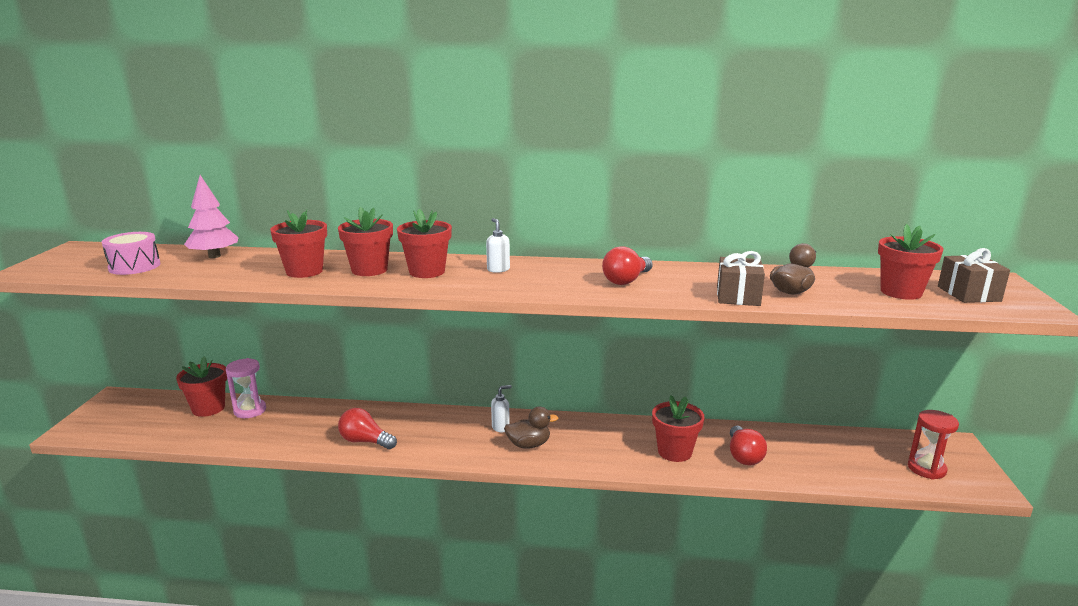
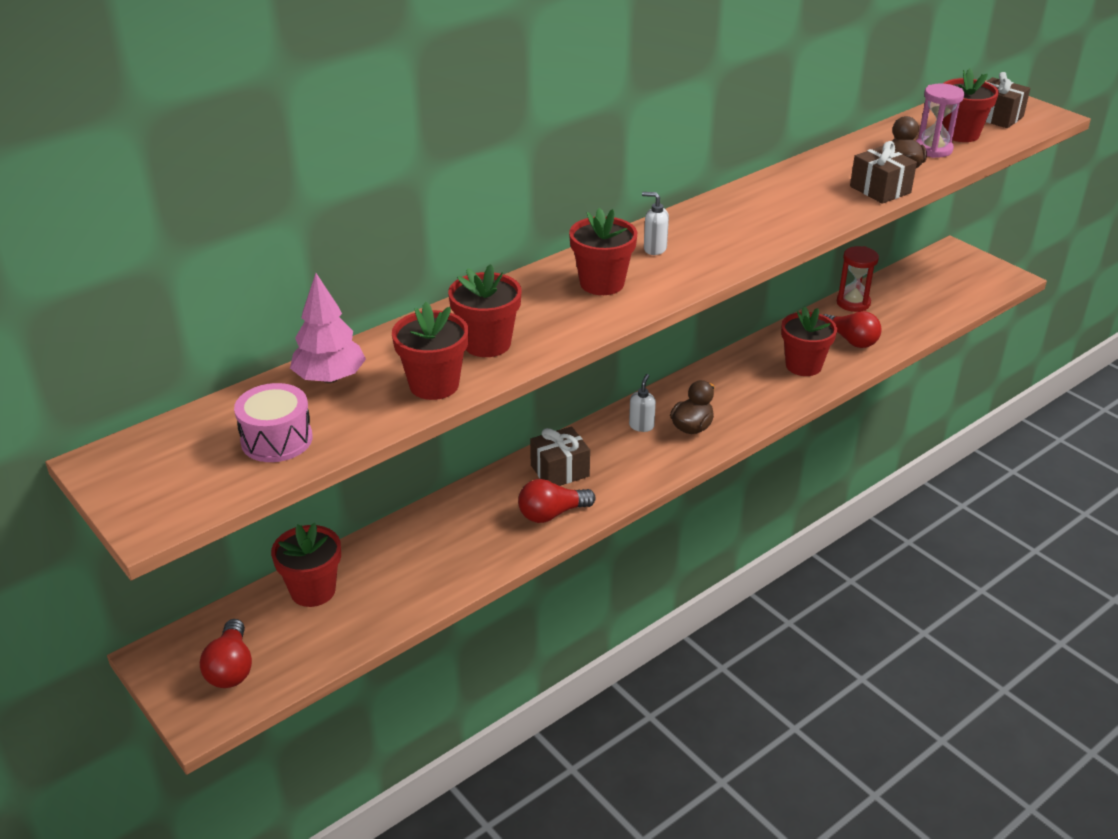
camera: 45 degrees left, 15 degrees up
(250, 410) = (367, 562): pink hourglass -> pink hourglass (933, 149)
(369, 270) = (545, 309): red flower pot -> red flower pot (434, 385)
(412, 424) = (560, 471): none -> brown gift
(626, 280) = (777, 211): red light bulb -> red light bulb (231, 668)
(926, 469) = (964, 283): red hourglass -> red hourglass (853, 303)

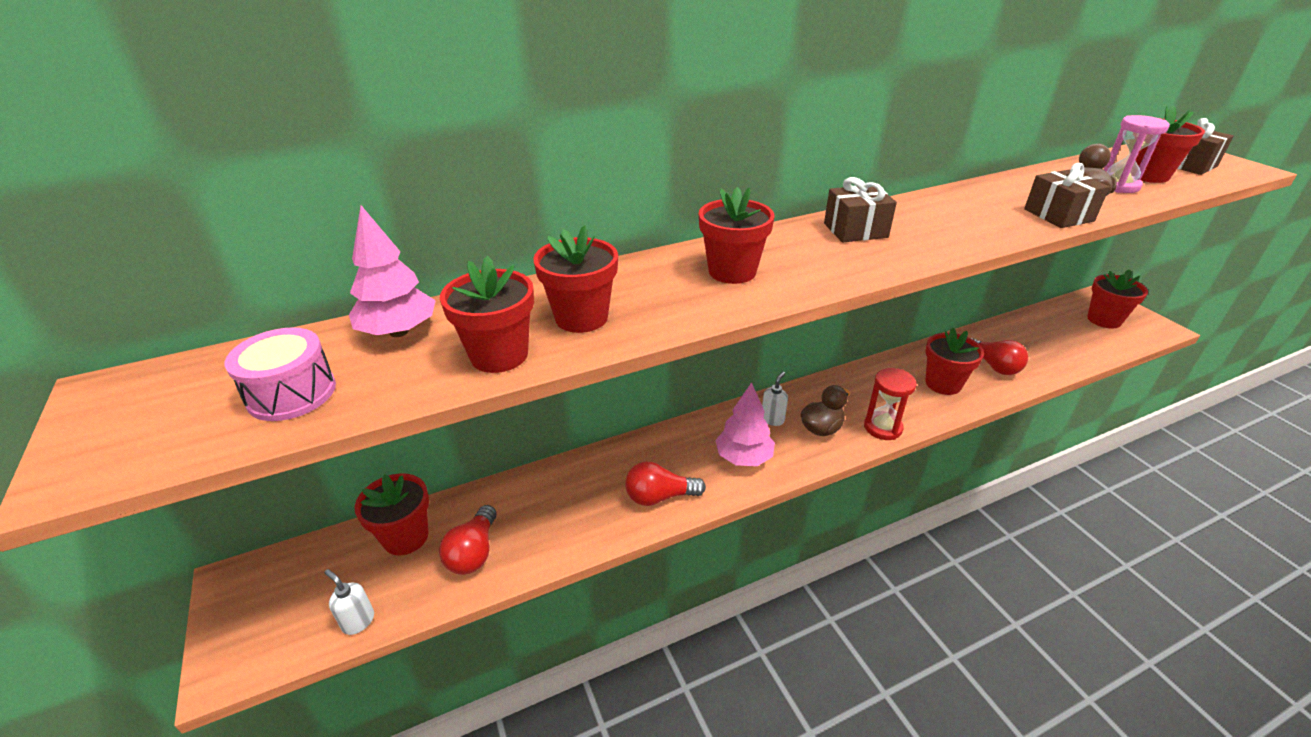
camera: 15 degrees right, 0 degrees up
(231, 668) = (286, 611): red light bulb -> red light bulb (474, 553)
(560, 471) = (682, 452): brown gift -> brown gift (855, 230)
(622, 466) = (743, 457): none -> pink tree
(654, 249) = (800, 245): white soap dispenser -> white soap dispenser (358, 621)
(853, 303) = (999, 332): red hourglass -> red hourglass (882, 427)
(956, 276) = (1104, 320): none -> red flower pot

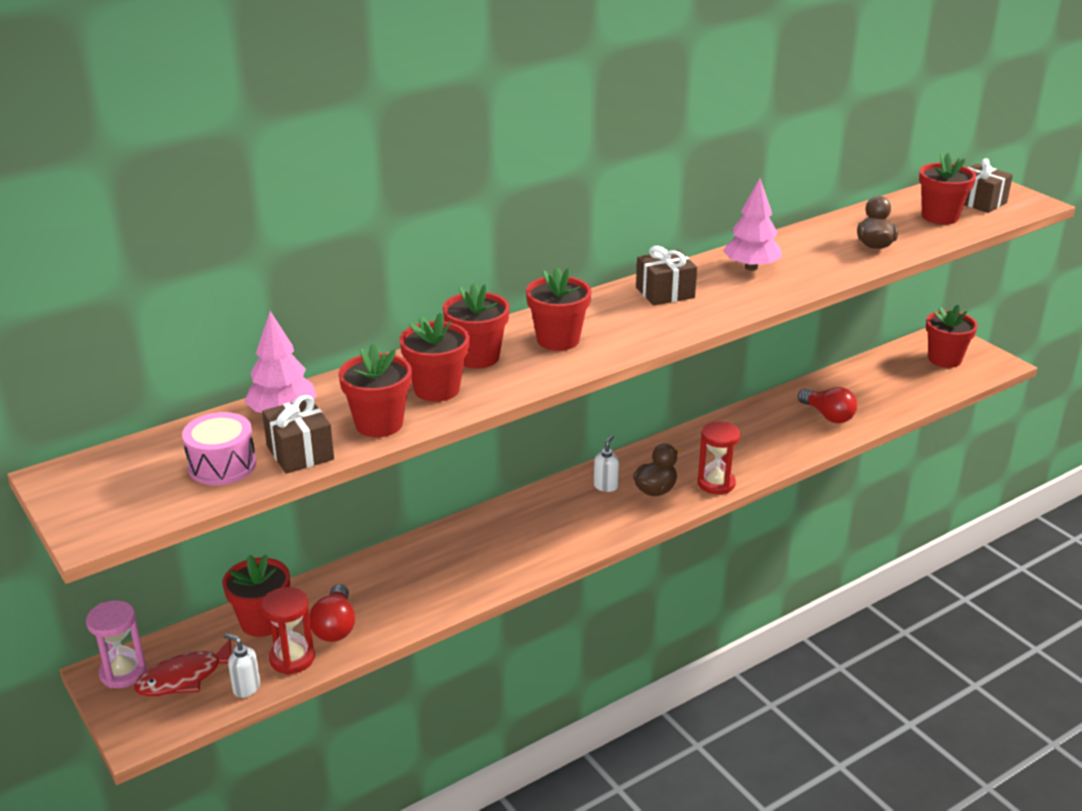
camera: 10 degrees left, 5 degrees down
(304, 598) = (185, 677): none -> red fish
(418, 588) = (292, 658): none -> red hourglass
(659, 497) = (504, 564): red light bulb -> none
(743, 457) = (581, 523): pink tree -> pink tree (751, 267)
(943, 384) = (776, 437): red flower pot -> red flower pot (477, 357)
(1058, 215) = (848, 265): brown gift -> brown gift (300, 452)
(1117, 186) = (909, 230): pink hourglass -> pink hourglass (123, 672)

